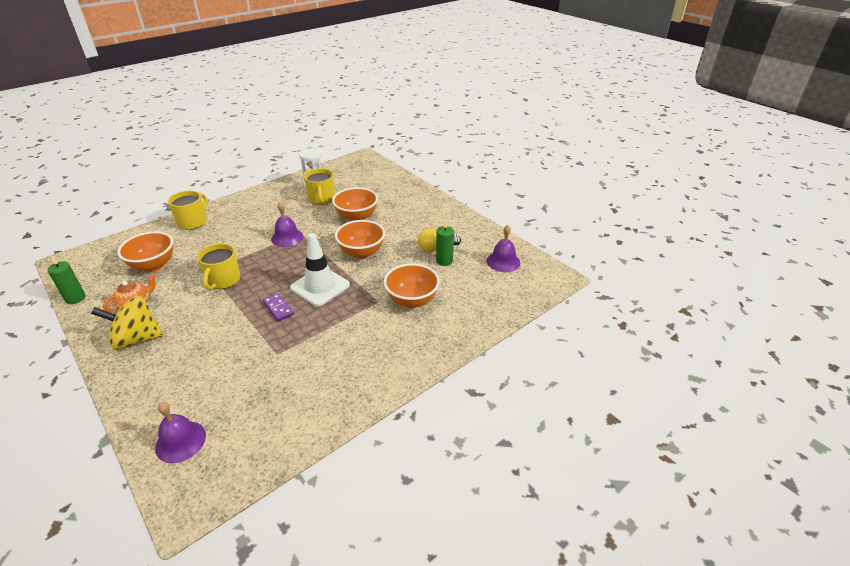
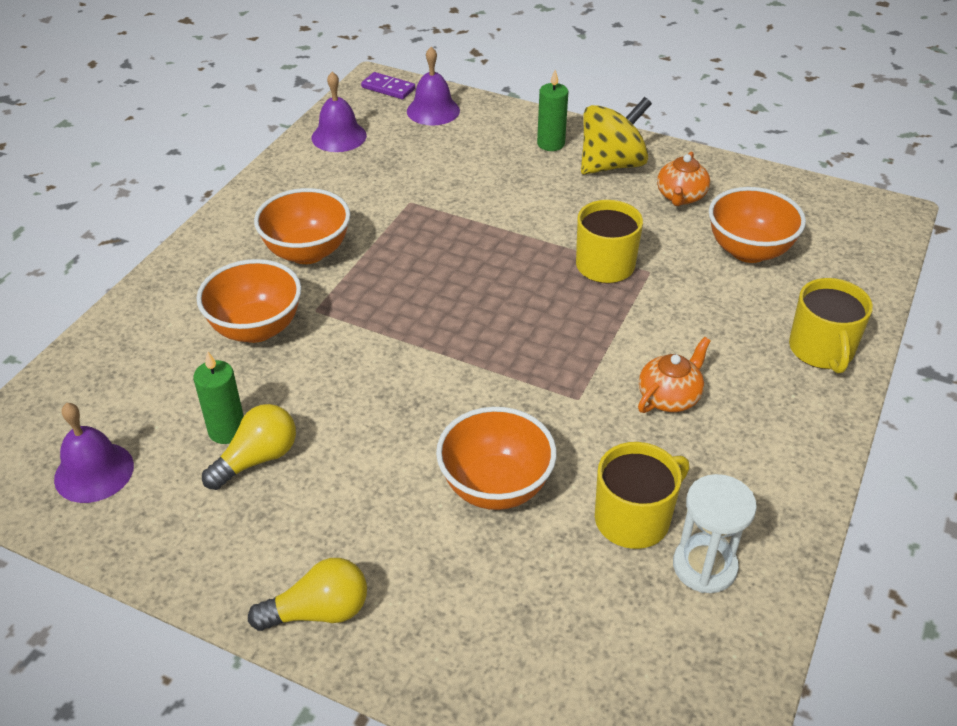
camera: 155 degrees right, 5 degrees up
(75, 298) = (774, 179): green candle -> green candle (550, 144)
(268, 224) = (669, 397): none -> orange teapot
(278, 308) = (467, 252): purple domino -> purple domino (388, 88)
(287, 237) = (593, 378): purple bell -> purple bell (339, 136)
(320, 286) = (433, 303): white traffic cone -> none
(321, 199) = (634, 519): yellow mug -> yellow mug turned 90 degrees clockwise
(361, 253) = (411, 393): orange bowl -> orange bowl (307, 252)
(436, 205) = (318, 611): none -> yellow light bulb

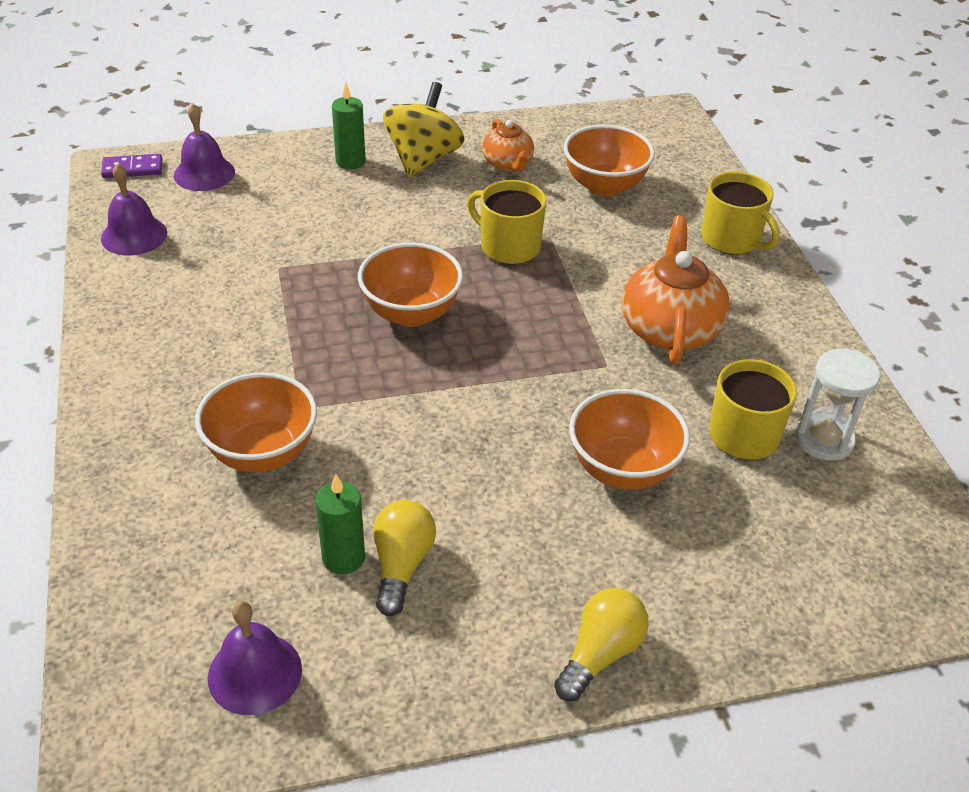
camera: 40 degrees left, 0 degrees up
(307, 252) = (230, 358): orange bowl -> orange bowl (411, 313)
(669, 397) = (670, 328): orange teapot -> orange teapot, size x1.71

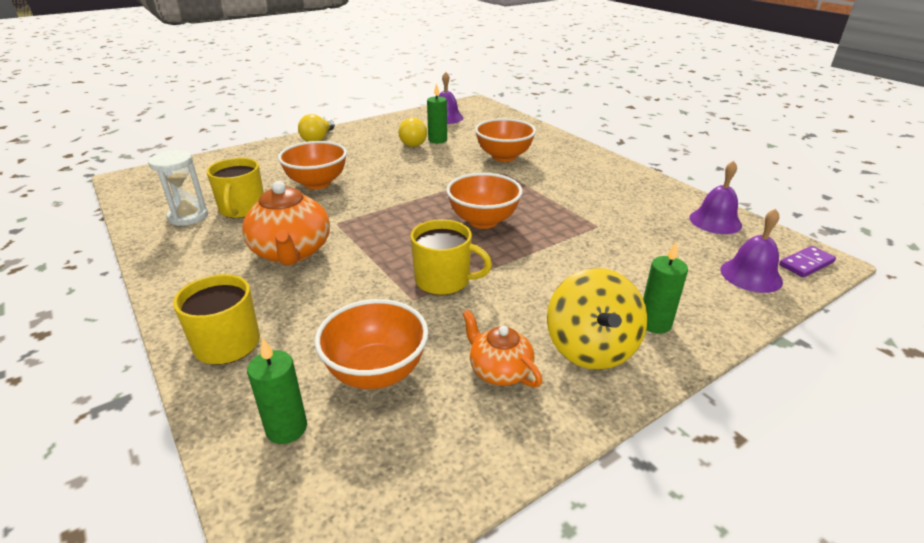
camera: 160 degrees right, 10 degrees down
(677, 170) = (286, 428): none -> green candle

